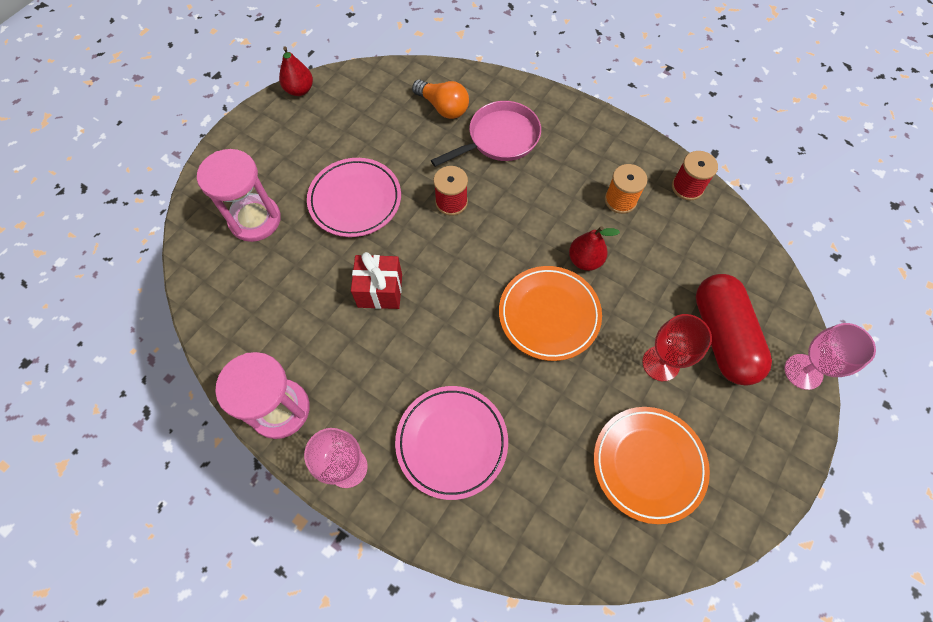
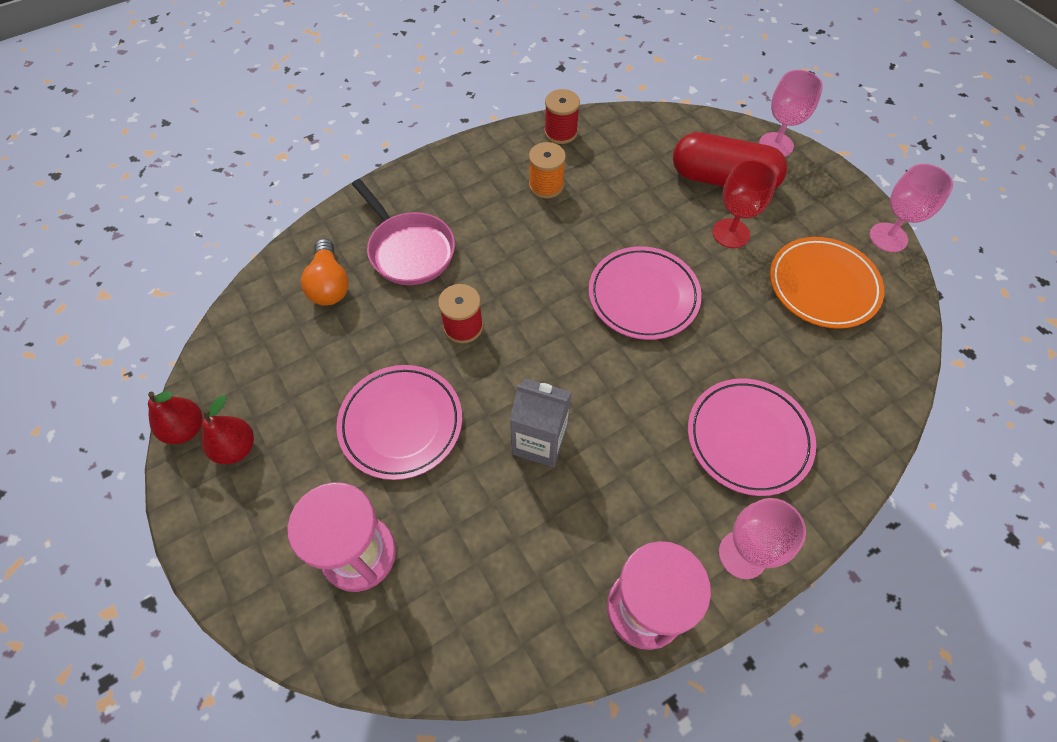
camera: 65 degrees left, 5 degrees down
(380, 291) = (539, 441): red gift -> grey carton
(443, 107) = (329, 284): orange light bulb -> orange light bulb turned 105 degrees clockwise
(499, 138) = (409, 250): pink pan -> pink pan turned 150 degrees clockwise
(549, 315) = (643, 296): orange plate -> pink plate
(585, 260) = (597, 241): red pear -> red pear (236, 448)
(750, 516) = (888, 237): none -> pink goblet

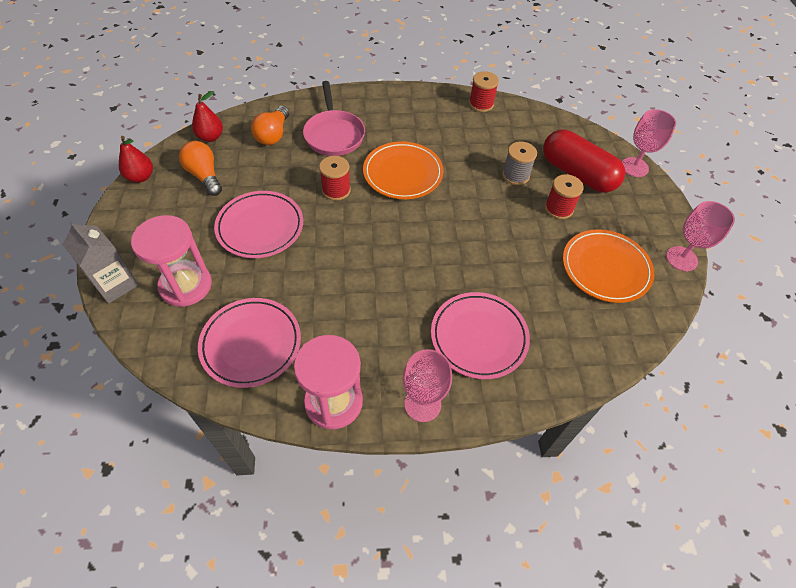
camera: 25 degrees right, 5 degrees down
(236, 448) = (160, 199): red pear -> red pear (210, 137)
(276, 385) = (204, 176): none -> orange light bulb
(529, 267) = (403, 173): none -> orange plate
(539, 441) = (336, 275): grey carton -> grey carton (115, 284)
(546, 185) = (448, 131): orange spool -> none
(643, 296) = (467, 221): pink plate -> pink plate (251, 344)
(658, 211) = (515, 175): none -> grey spool
(730, 233) = (558, 208): red goblet -> red spool

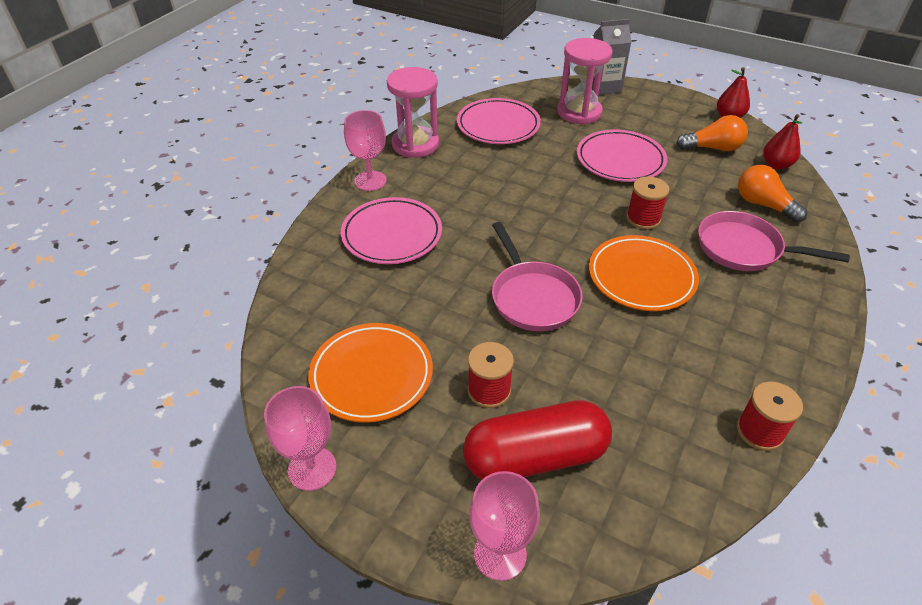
camera: 125 degrees right, 10 degrees down
(469, 219) = (532, 297): none -> pink pan
(515, 175) = (576, 381): grey spool -> none

